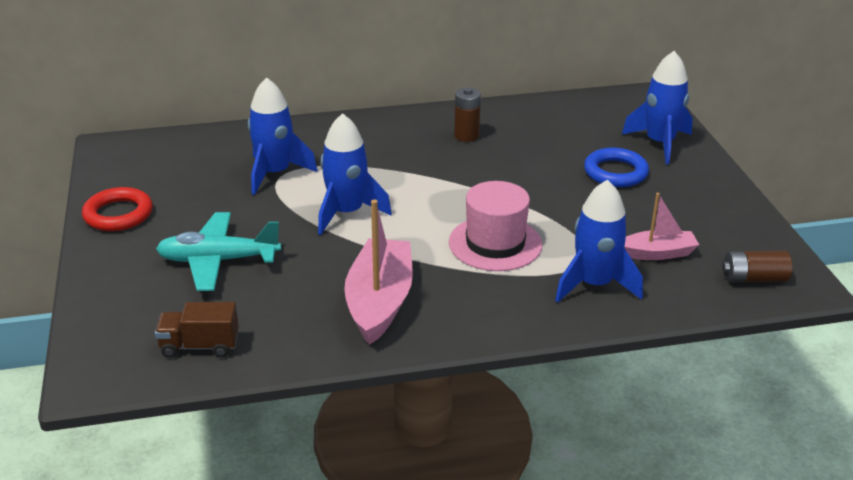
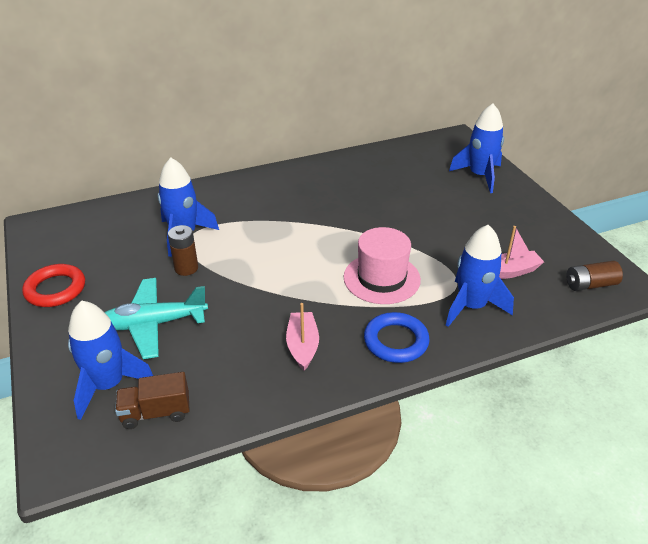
camera: 10 degrees left, 5 degrees up
(347, 213) = (253, 265): blue rocket -> blue rocket (108, 385)
(379, 302) = (302, 346): pink boat -> pink boat, size x0.59
(466, 136) = (330, 184): brown battery -> brown battery (186, 268)
(615, 172) = (455, 204): blue ring -> blue ring (396, 341)

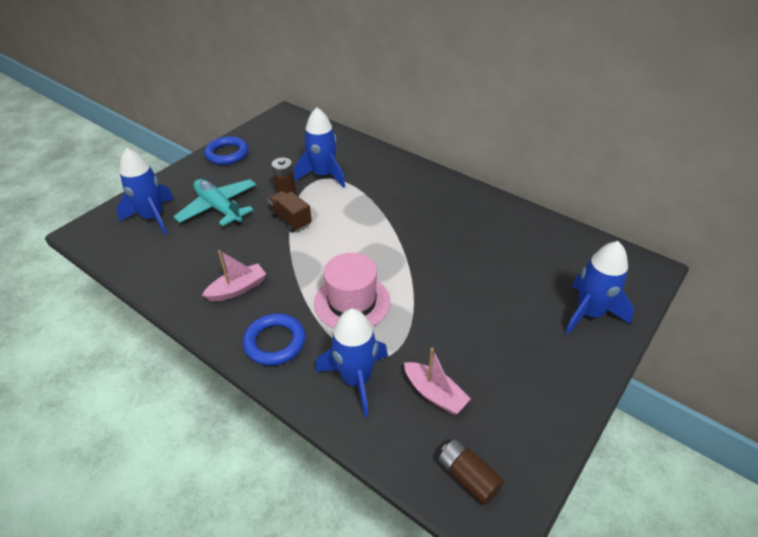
camera: 60 degrees right, 5 degrees up
(55, 289) = (227, 154): red ring -> blue ring
(156, 412) = (138, 248): brown truck -> brown truck (290, 220)

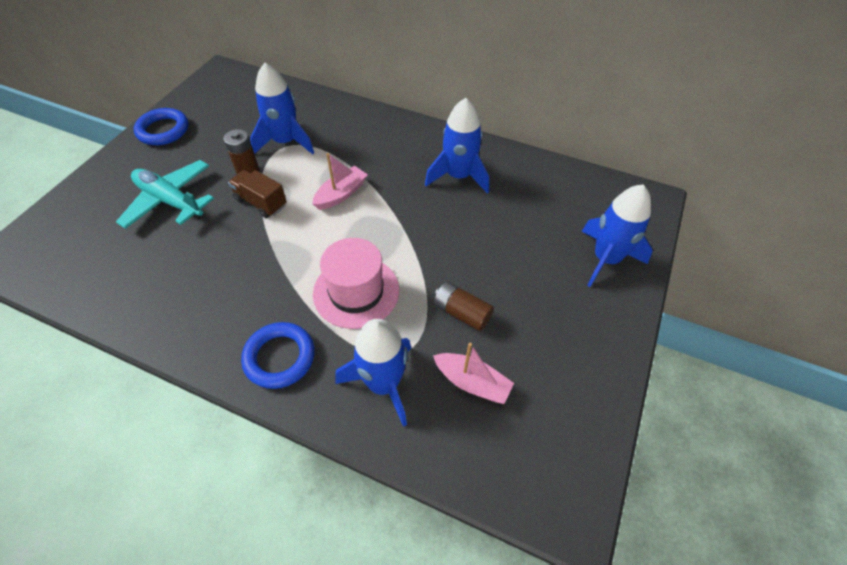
camera: 15 degrees left, 10 degrees up
(153, 217) = (89, 225): blue rocket -> blue rocket (458, 176)
(238, 289) = (219, 299): pink boat -> pink boat (341, 194)
(468, 477) = (529, 470): brown battery -> brown battery (461, 313)

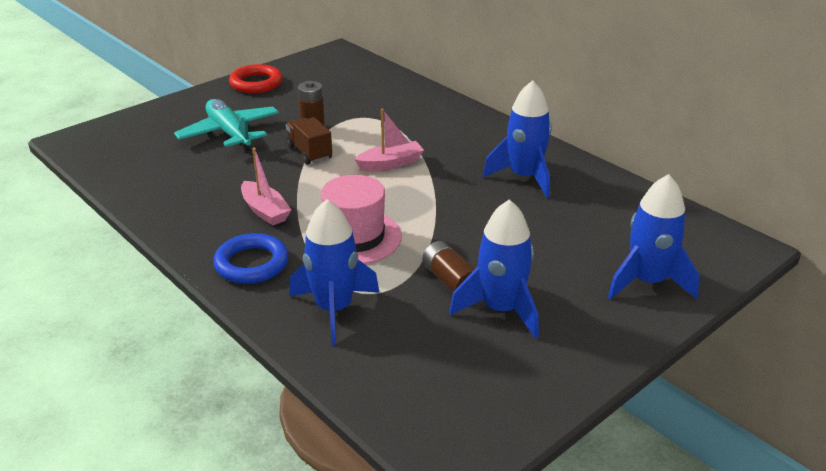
camera: 25 degrees right, 20 degrees down
(163, 130) = (256, 83): blue ring -> red ring
(285, 142) = (363, 114): blue rocket -> blue rocket (501, 309)
(472, 382) = (423, 334): pink boat -> pink boat (265, 211)

